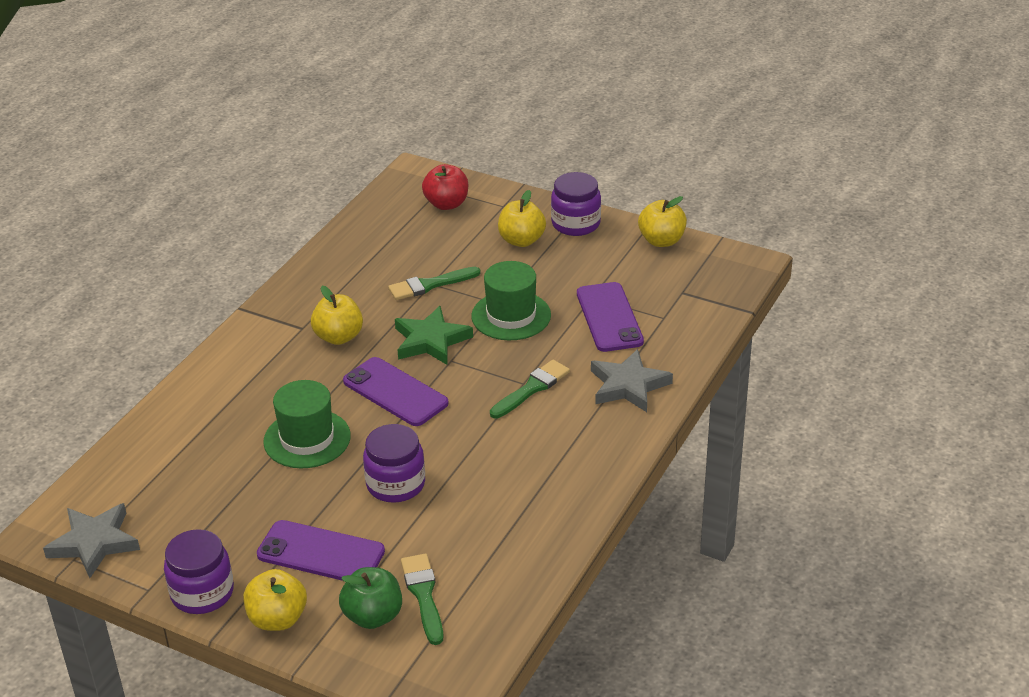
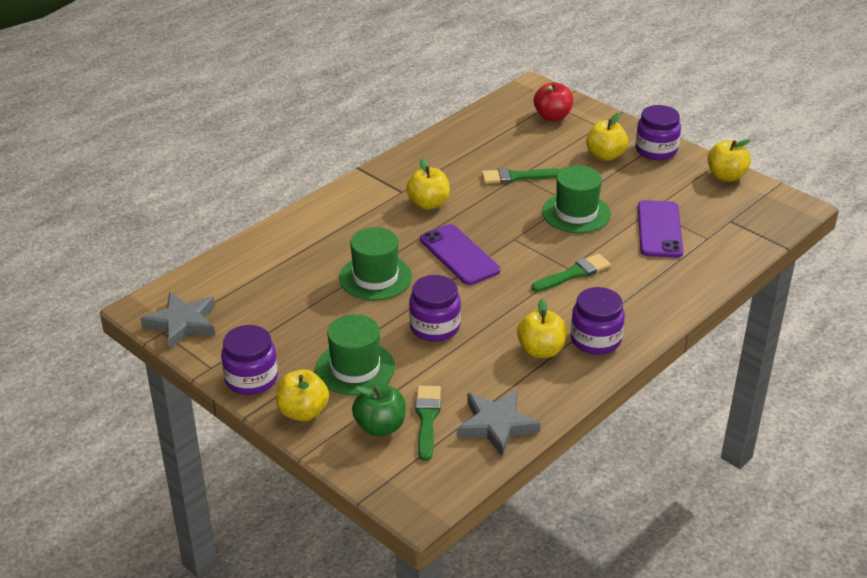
camera: 15 degrees right, 0 degrees up
(320, 553) = (355, 368): purple phone -> green hat
(431, 340) = (502, 220): green star -> none
(524, 486) = (541, 350): none -> yellow apple
(580, 461) = (595, 340): none -> purple jar
(628, 385) = (657, 287): grey star -> grey star (496, 425)

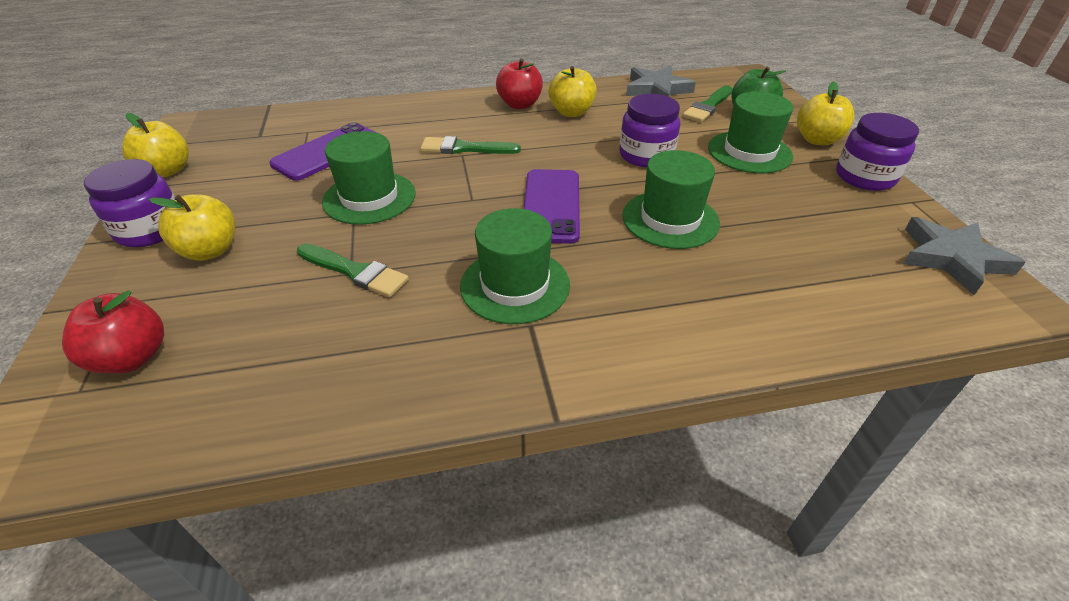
camera: 145 degrees left, 5 degrees up
(428, 204) = (515, 285): yellow apple -> green hat
(595, 340) = (520, 105): purple jar -> red apple

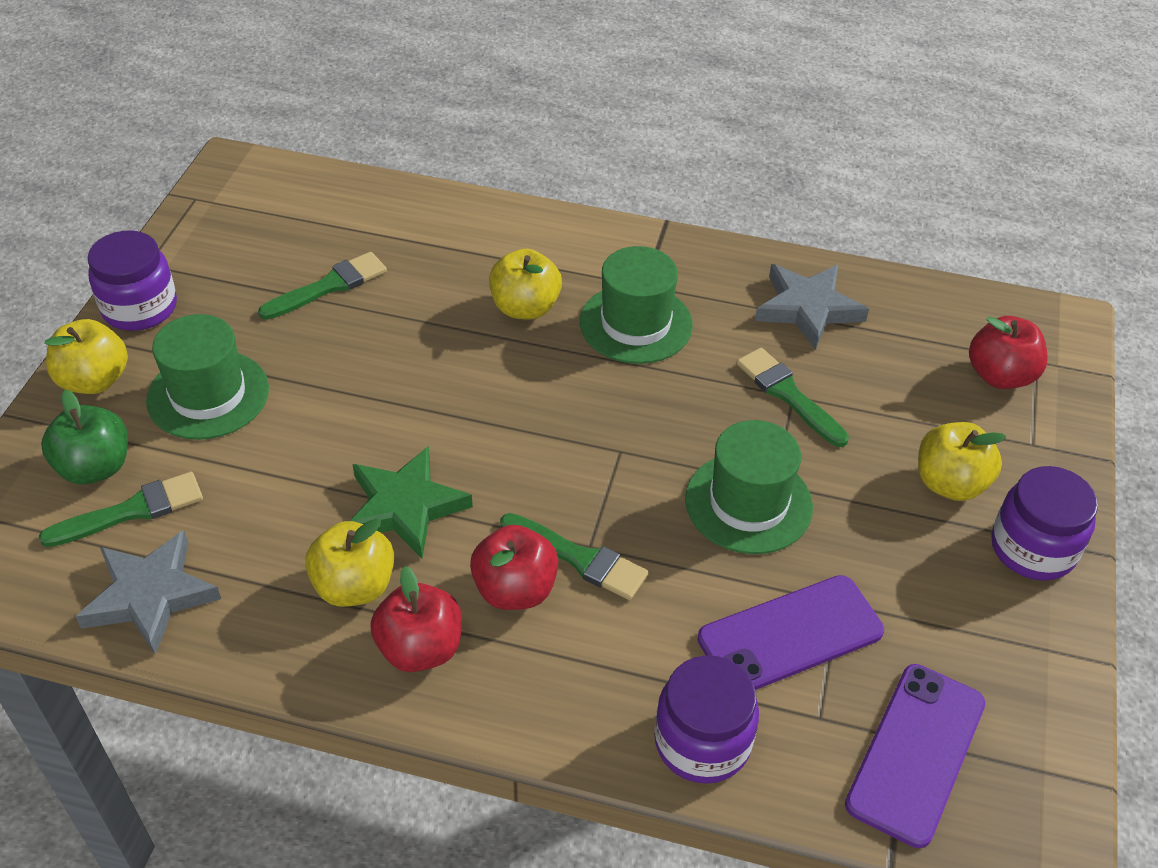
camera: 155 degrees left, 5 degrees up
(167, 171) = (1046, 685): yellow apple -> yellow apple (525, 308)
(490, 130) = (515, 590): none -> red apple
(551, 206) = (532, 404): purple phone -> purple phone (915, 753)
(579, 141) = (405, 507): none -> green star
(646, 155) = (343, 441): purple jar -> purple jar (702, 742)
(670, 219) = (420, 337): green hat -> none
(777, 230) = (329, 286): none -> green brush
(952, 258) = (219, 207): grey star -> grey star (807, 308)

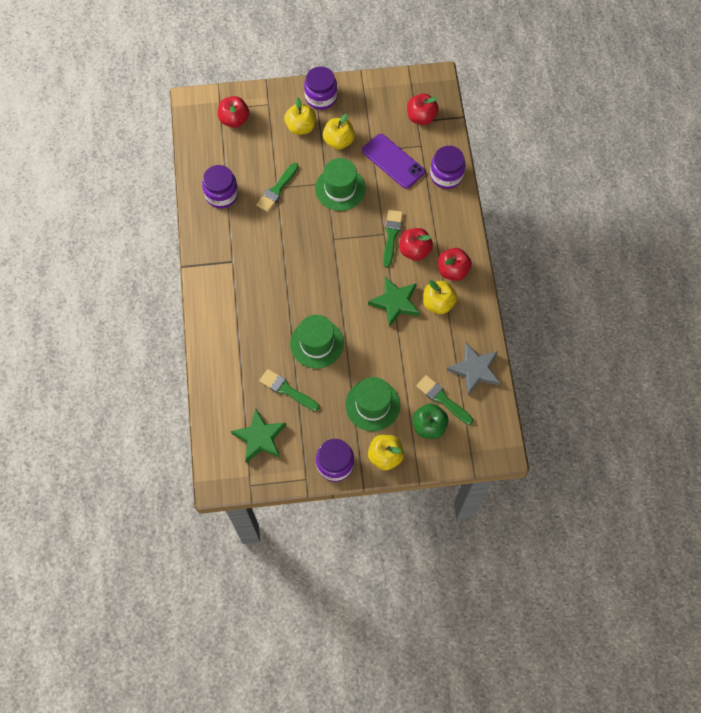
camera: 110 degrees left, 20 degrees up
(266, 230) = (260, 438): none -> green star
(525, 308) = (267, 303): yellow apple -> yellow apple (338, 141)
(636, 323) = (258, 256): green hat -> green hat (316, 343)
(807, 308) = (221, 195): grey star -> purple jar
(915, 753) = (421, 117): purple phone -> red apple

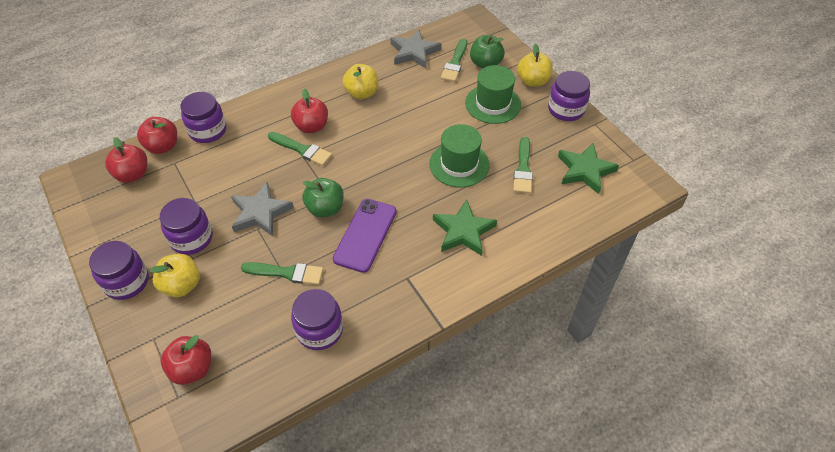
camera: 115 degrees left, 15 degrees down
(321, 231) = (325, 208): none -> green apple
(338, 141) = (191, 238): yellow apple -> purple jar
(340, 188) = (260, 213): green hat -> grey star
(391, 235) = (302, 149): green brush -> green brush turned 135 degrees counterclockwise
(393, 161) = (204, 179): purple phone -> purple phone (365, 235)
(395, 302) = (378, 122): green star -> green star (463, 231)
(452, 270) = (320, 94): red apple -> red apple (163, 146)

